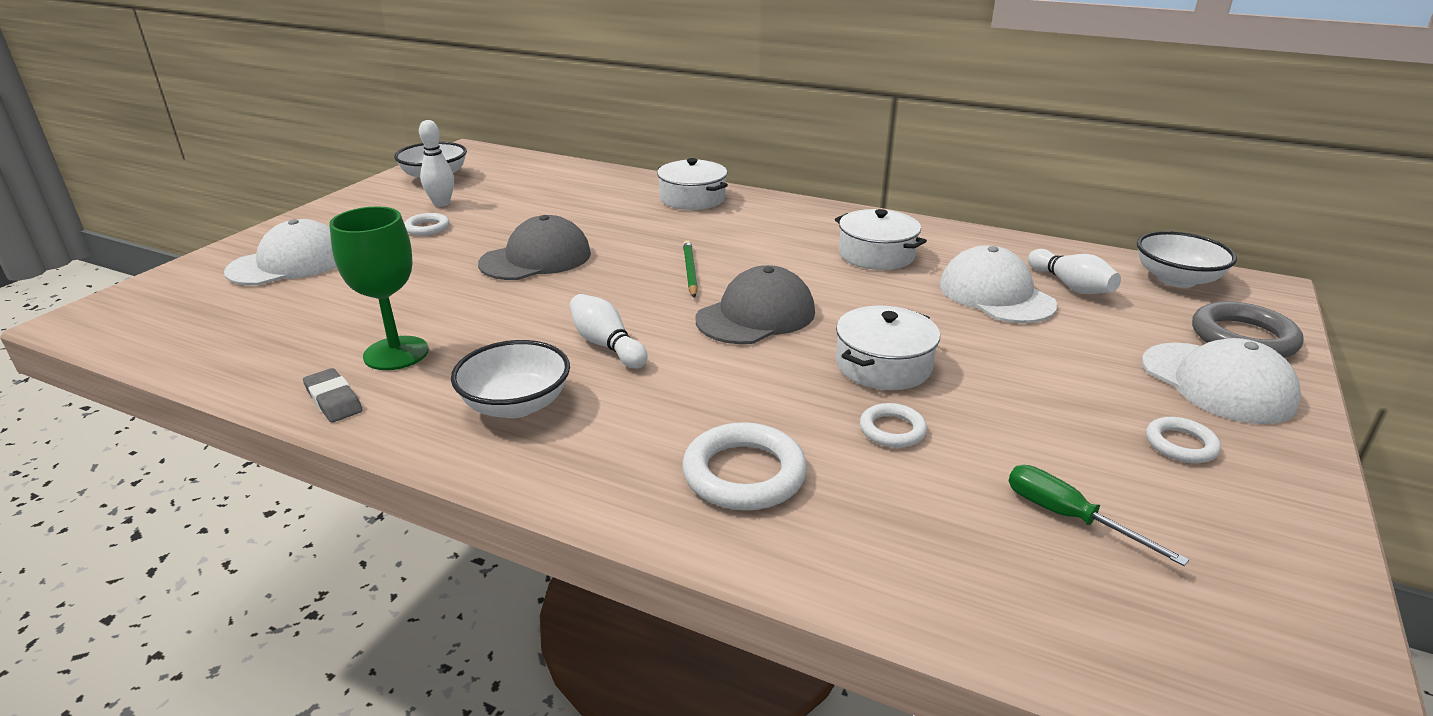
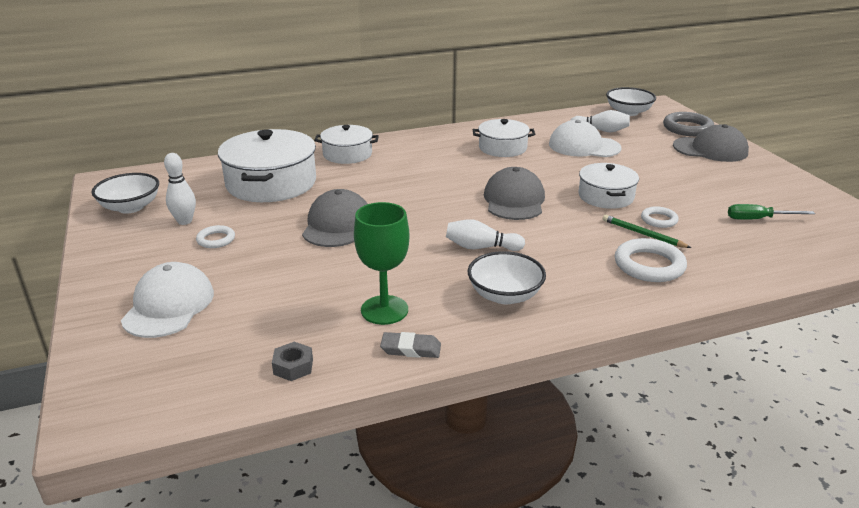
camera: 45 degrees left, 0 degrees up
(240, 357) = (293, 366): none -> grey nut
(569, 199) = (271, 183): none -> white pot
(690, 271) = (437, 194): green pencil -> green pencil (643, 234)
(1180, 444) = (739, 177): white ring -> none
(1217, 383) = (710, 149): white cap -> grey cap

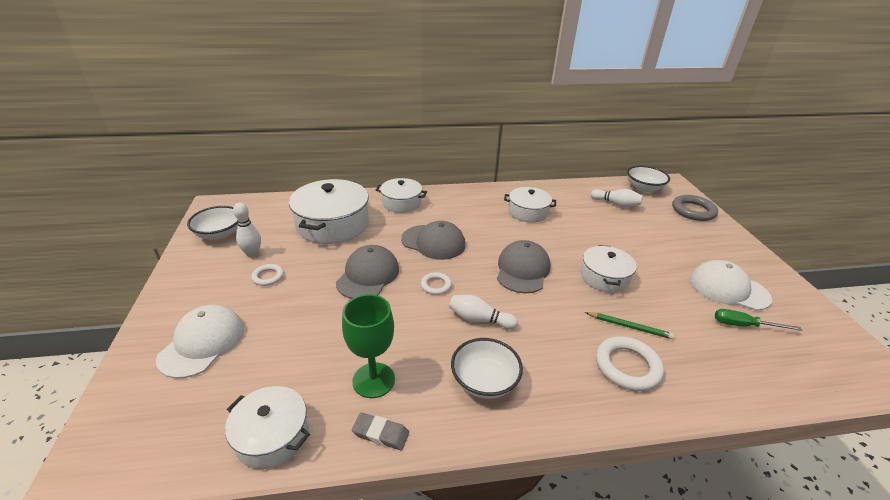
camera: 10 degrees right, 5 degrees up
(293, 366) = (272, 436): grey nut -> white pot
(583, 146) = (597, 219): white cap -> white cap (728, 288)
(643, 234) = (629, 327): green pencil -> green pencil turned 150 degrees clockwise
(659, 220) = (647, 312): white ring -> white ring (436, 285)
(710, 149) = (710, 237): grey cap -> grey cap (433, 242)

